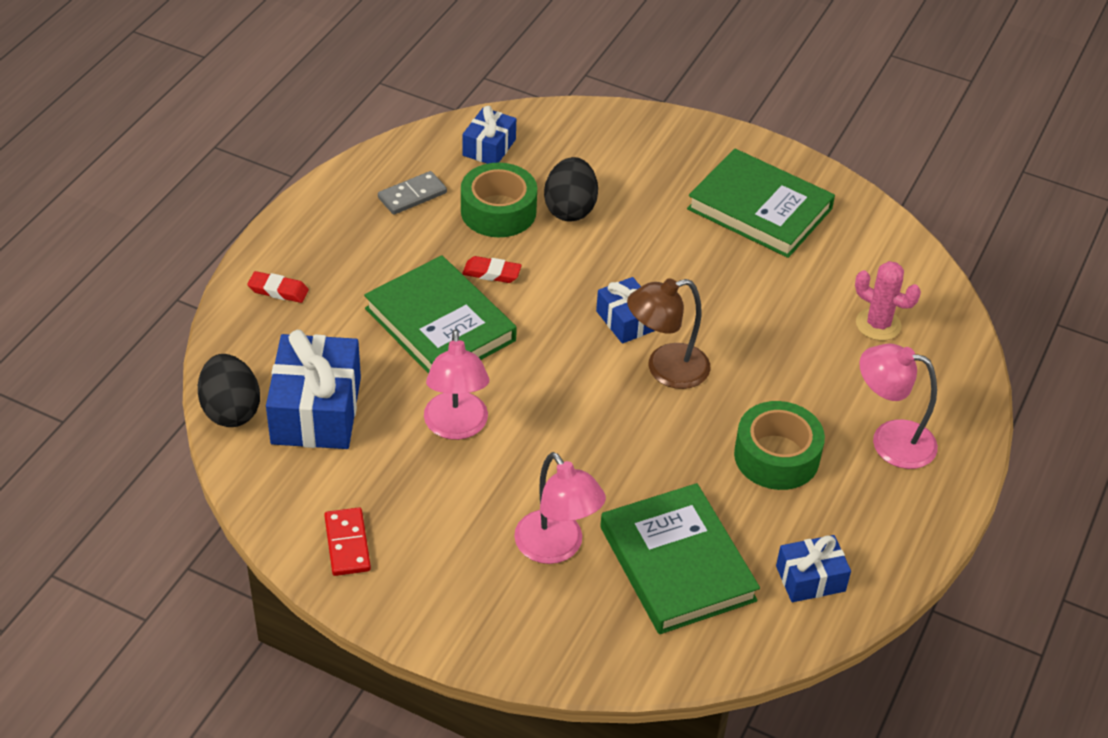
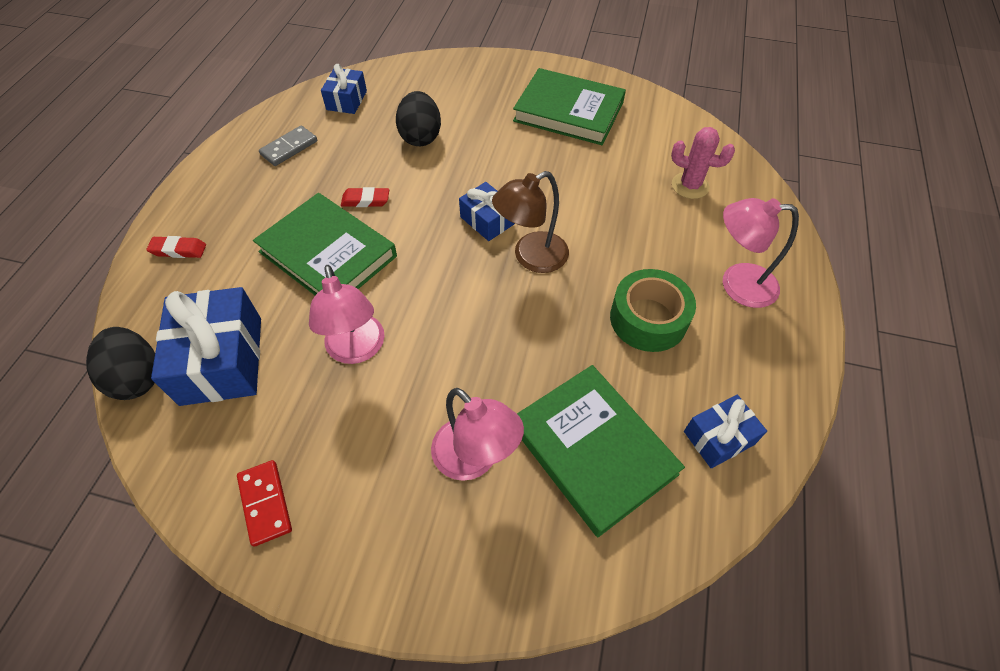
camera: 10 degrees left, 10 degrees up
(498, 211) = (362, 148): green tape -> none

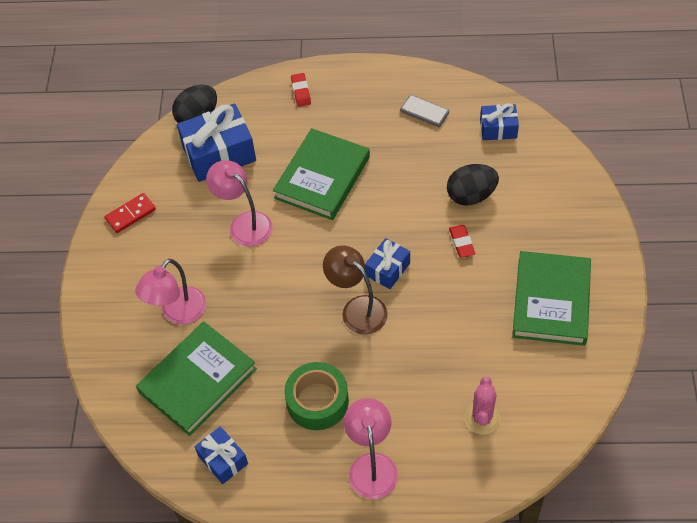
camera: 80 degrees right, 0 degrees up
(357, 350) = (244, 223): pink lamp -> pink lamp turned 75 degrees clockwise
(365, 200) = (383, 182): red eraser -> red eraser (461, 243)

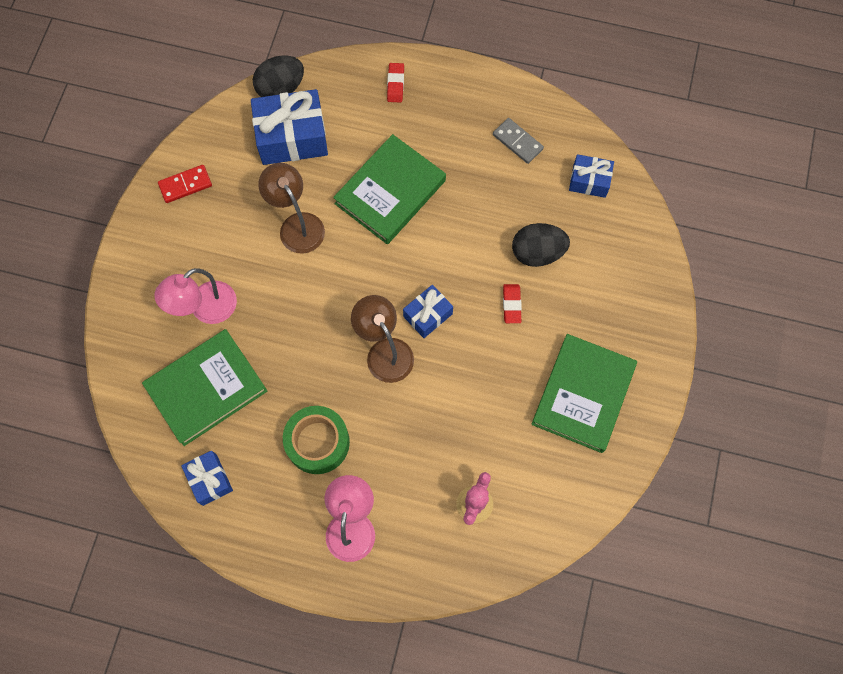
camera: 10 degrees right, 15 degrees up
(244, 223) = (297, 225): pink lamp -> brown lamp

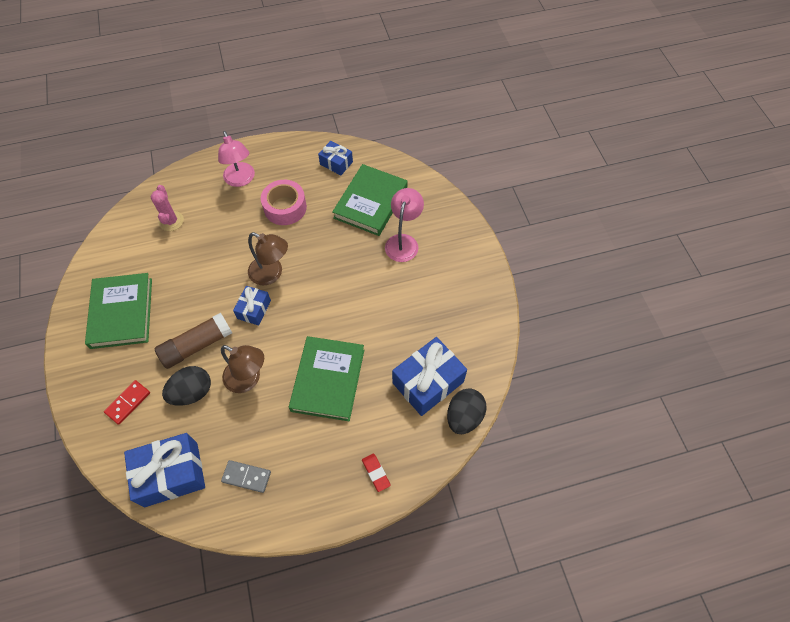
camera: 150 degrees right, 10 degrees down
(185, 185) = (477, 308): red domino -> red domino (128, 403)
(297, 225) = (381, 322): brown lamp -> brown lamp (248, 379)
(317, 442) = (285, 207): green tape -> pink tape
(511, 304) = (196, 345): red eraser -> brown glue stick
(589, 181) = (171, 474): blue gift -> blue gift, size x1.79

